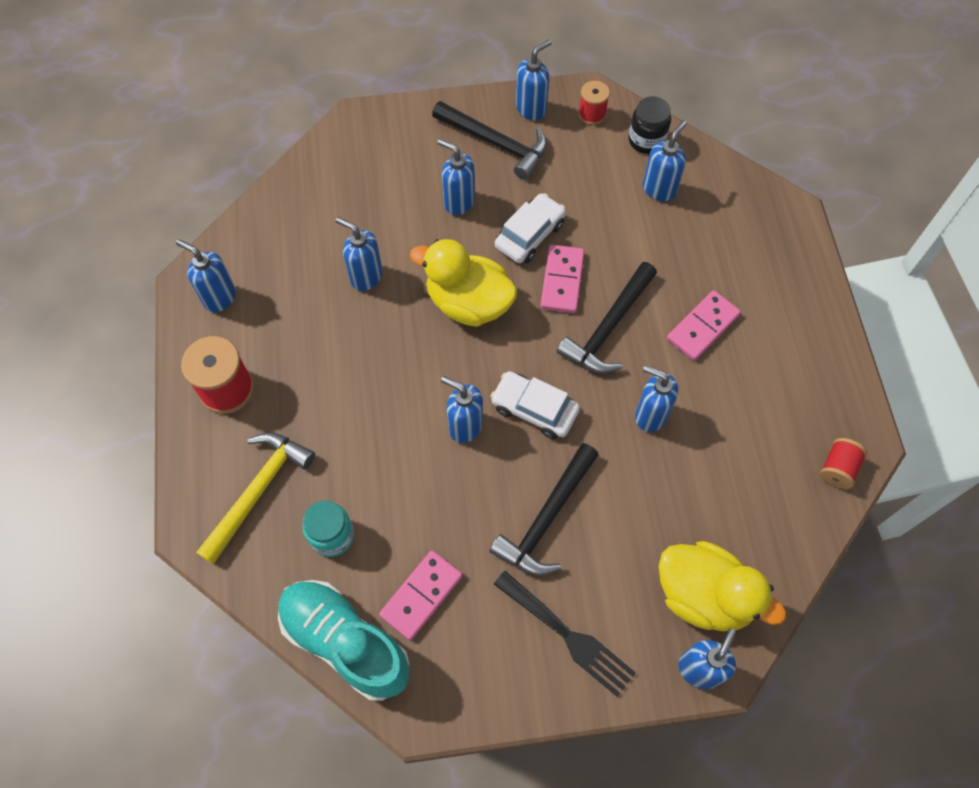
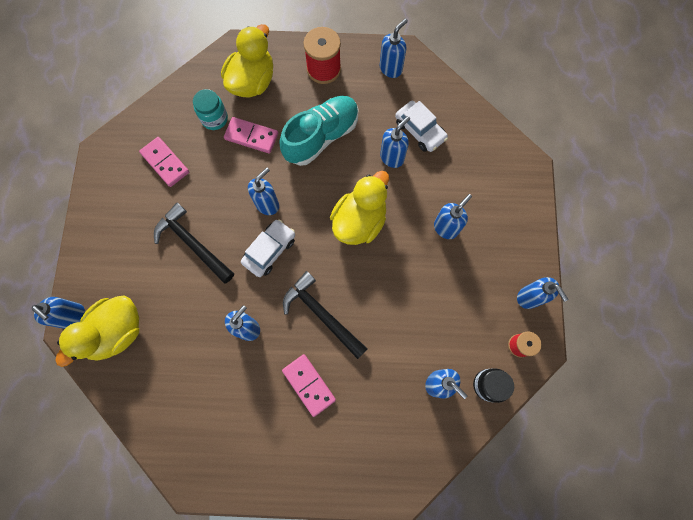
camera: 100 degrees right, 10 degrees up
(258, 491) = (252, 82): yellow hammer -> yellow duck
(345, 642) = (150, 119): turquoise shoe -> turquoise shoe (321, 137)
(496, 143) = (497, 264): black hammer -> none
(530, 235) = (409, 274): white car -> white car (420, 130)
(562, 280) = (366, 289): pink domino -> pink domino (251, 136)
(567, 636) = (117, 242): black fork -> none
(837, 469) = (176, 454): red spool -> none

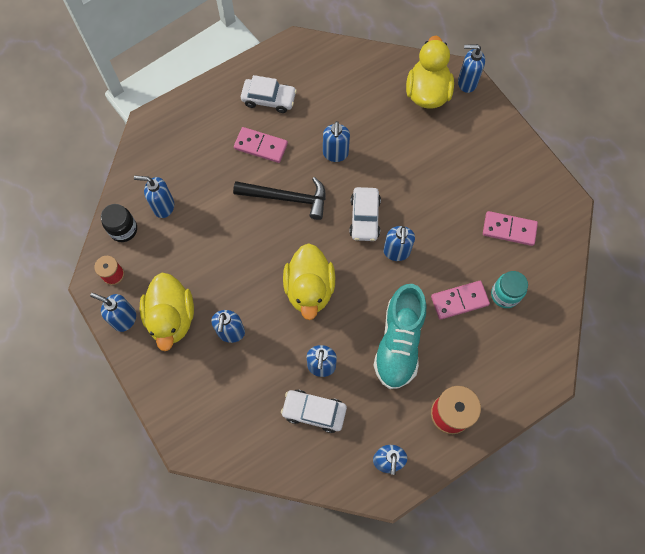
camera: 145 degrees right, 5 degrees down
(193, 243) = (428, 184): black hammer -> none
(252, 82) = (504, 353): yellow duck -> yellow duck (171, 318)
(265, 433) = (269, 99): none -> white car

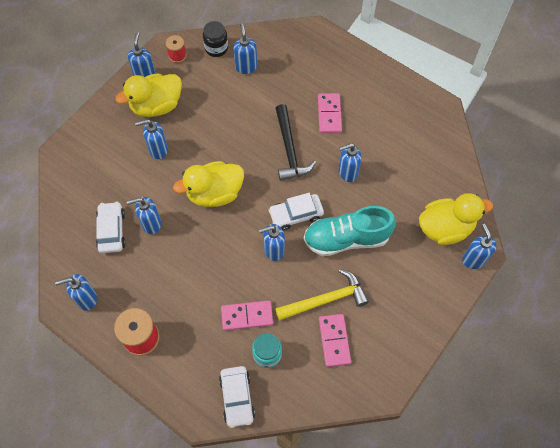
camera: 70 degrees right, 5 degrees down
(269, 99) = (376, 105): white car -> white car (237, 398)
(399, 342) = (191, 277): turquoise shoe -> turquoise shoe (346, 239)
(459, 301) = (247, 316): pink domino -> pink domino turned 60 degrees counterclockwise
(465, 222) = (326, 299): none -> yellow hammer

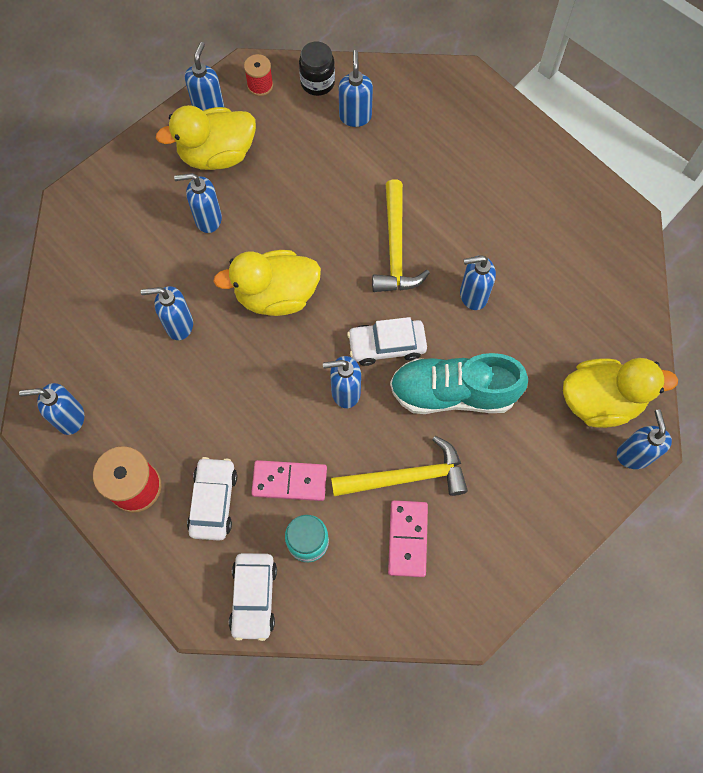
camera: 10 degrees right, 5 degrees up
(111, 231) = (122, 326): white car -> white car (213, 501)
(289, 149) = (395, 248): black hammer -> yellow hammer
(329, 114) = (462, 205): pink domino -> none

